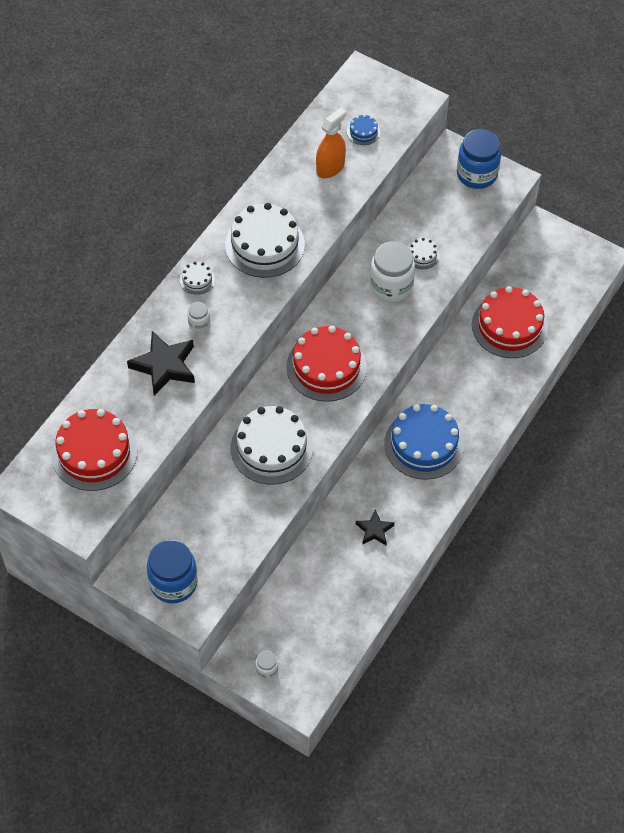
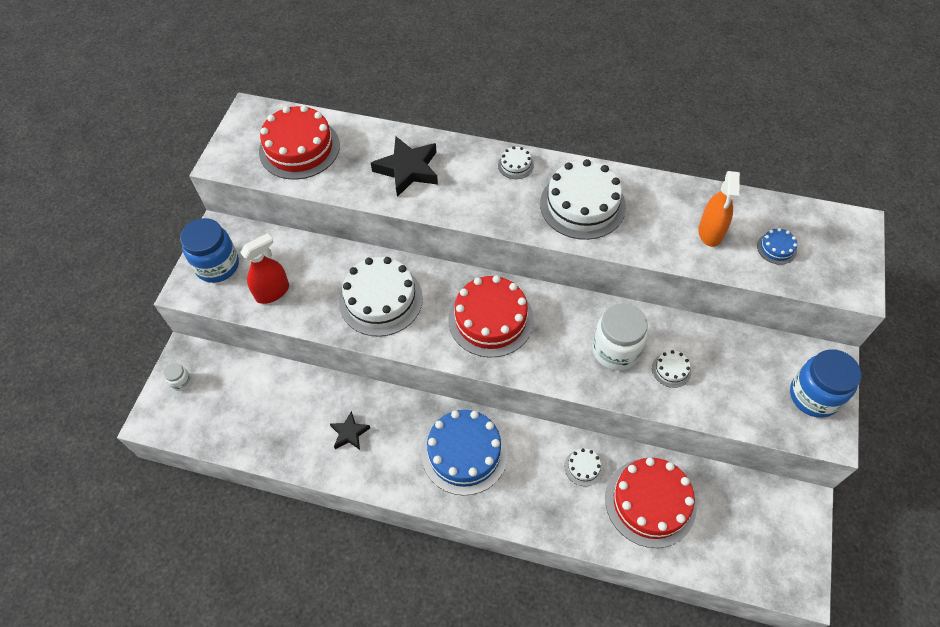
camera: 75 degrees right, 0 degrees up
(199, 323) = (466, 181): white jar -> none
(226, 538) = (272, 292): none -> red spray bottle
(330, 168) = (710, 232): orange spray bottle -> orange spray bottle turned 75 degrees clockwise
(465, 361) = (583, 467): none -> white cake

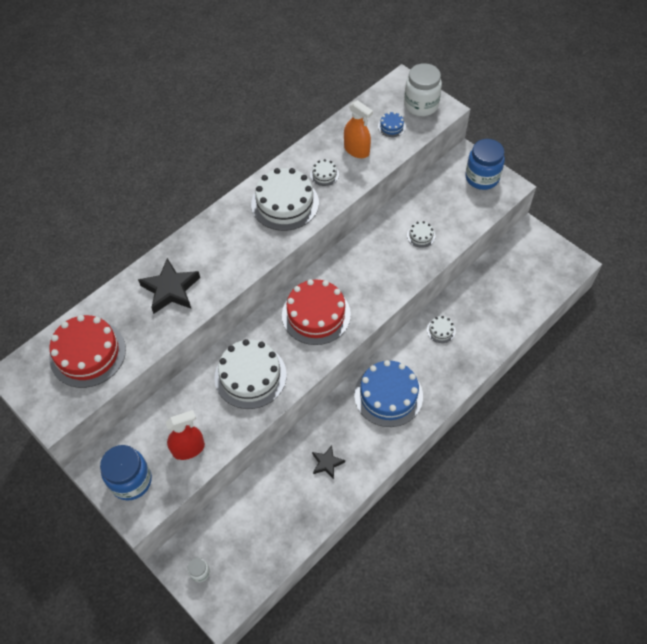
camera: 60 degrees left, 0 degrees up
(272, 292) = (188, 449): red spray bottle -> red spray bottle turned 75 degrees clockwise
(515, 165) = (221, 222): white cake -> white cake (324, 174)
(616, 350) = (388, 257): white jar -> white jar (421, 105)
(650, 502) = (485, 307): red cake -> none

